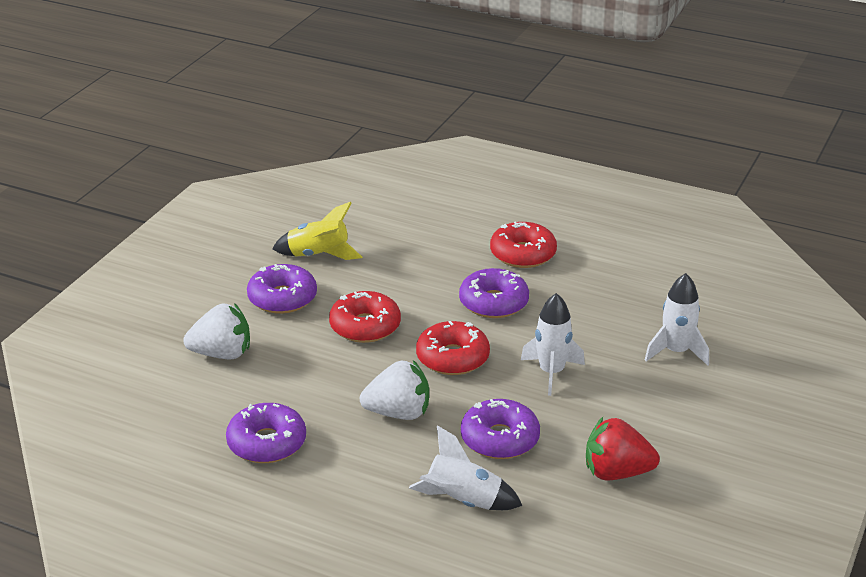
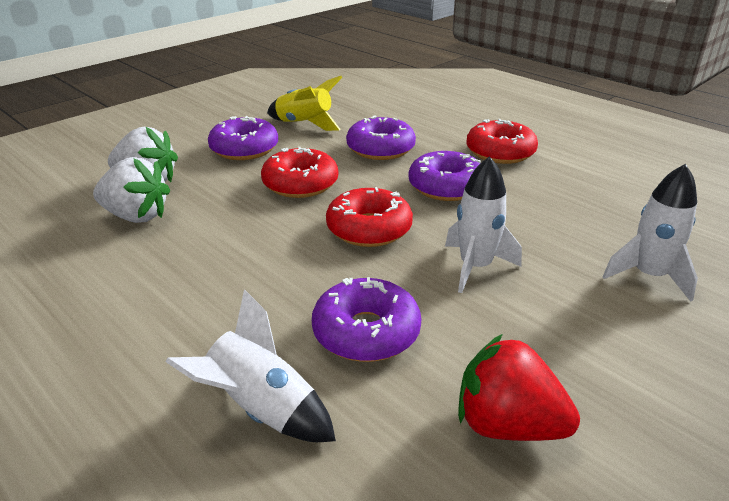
camera: 20 degrees right, 0 degrees up
(267, 443) = (101, 272): purple donut -> purple donut (380, 149)
(398, 413) = (267, 273): white strawberry -> white strawberry (136, 216)

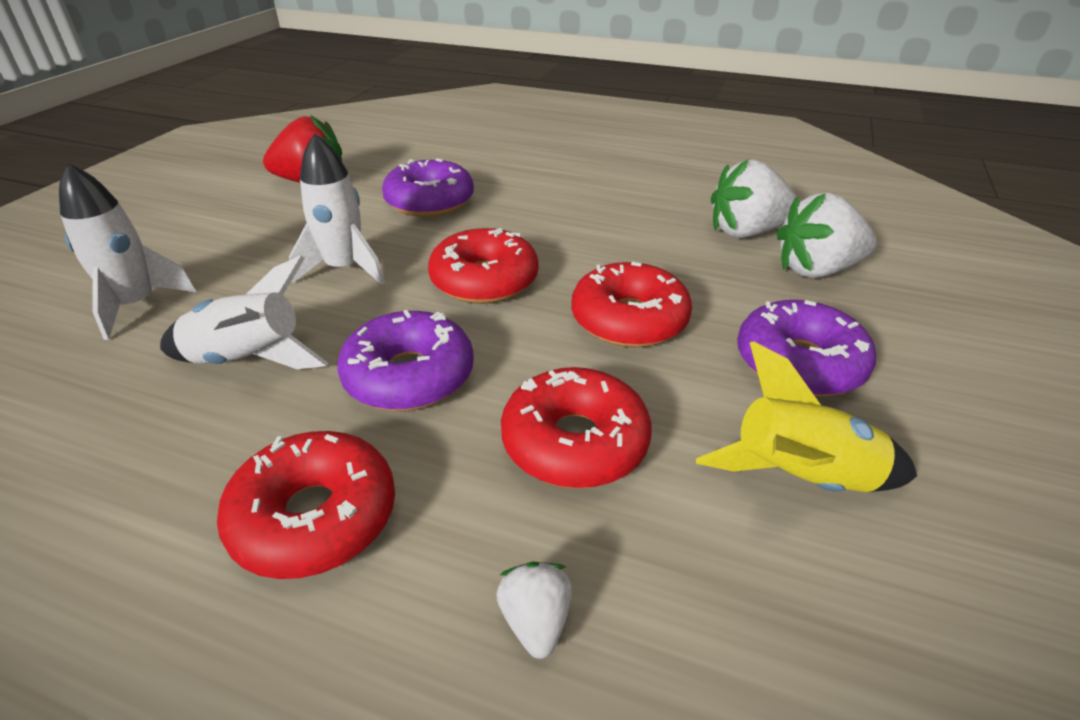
camera: 155 degrees right, 5 degrees up
(261, 409) = (472, 159): white rocket -> white rocket (249, 360)
(380, 149) = (574, 442): purple donut -> red donut
(428, 120) = (536, 621): none -> white strawberry

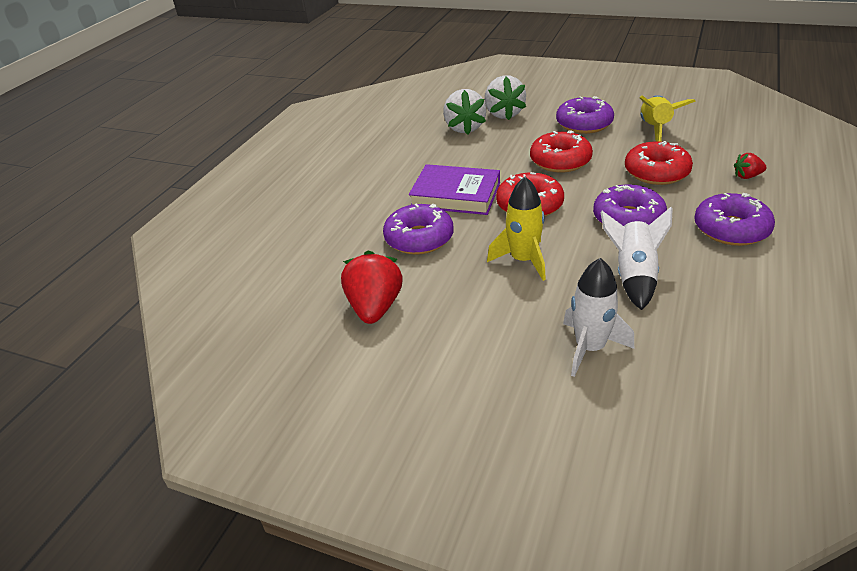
camera: 85 degrees left, 0 degrees up
(315, 517) = (731, 229): red donut -> purple donut
(344, 269) = (523, 260): white rocket -> yellow rocket
(528, 224) = (455, 195): none -> purple book
(536, 621) = (747, 176): white strawberry -> red strawberry

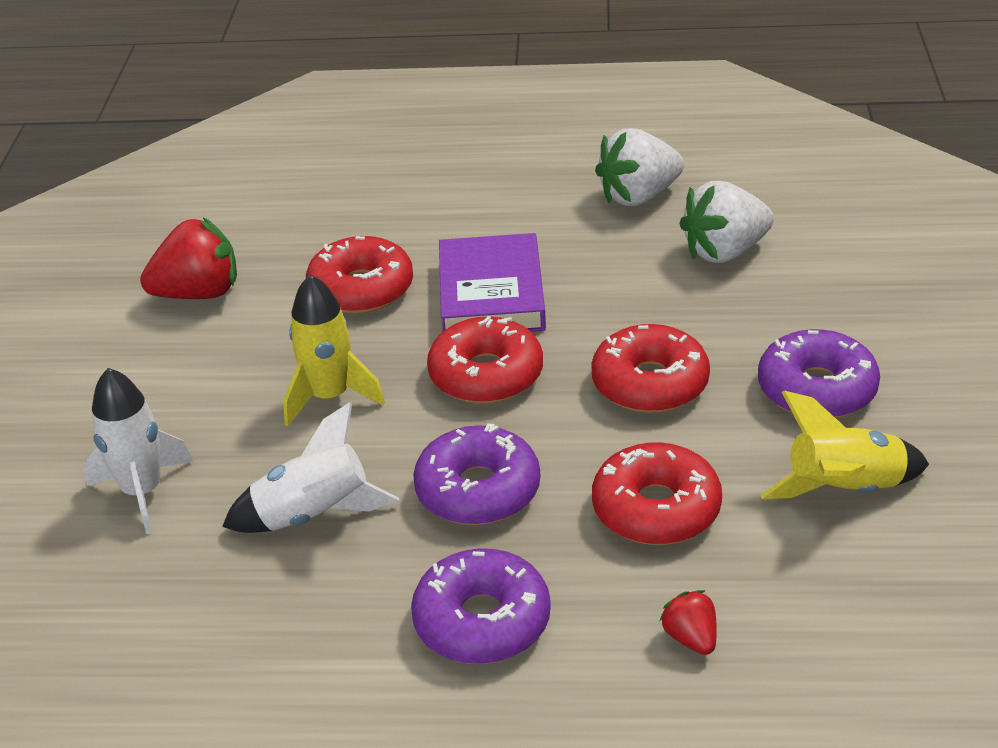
camera: 70 degrees right, 0 degrees up
(419, 238) = (361, 289): purple donut -> red donut
(504, 114) = (806, 283): white strawberry -> white strawberry (639, 196)

